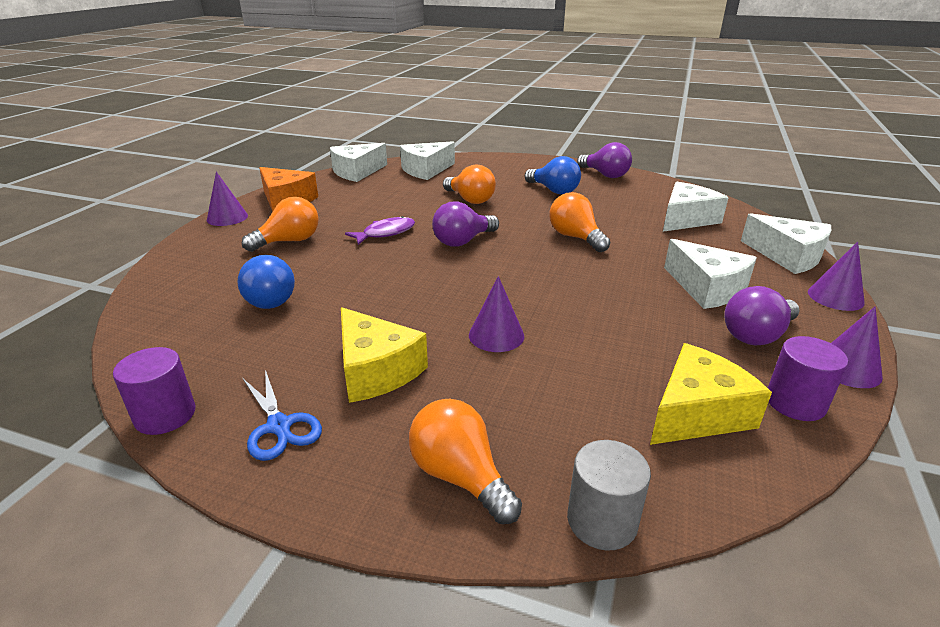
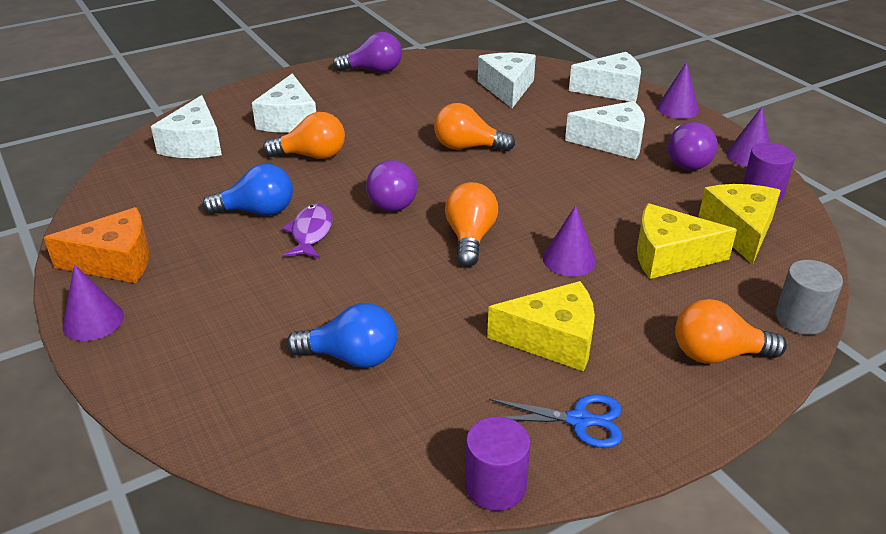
camera: 50 degrees left, 5 degrees up
(289, 241) = (236, 298): orange light bulb -> orange light bulb (470, 238)
(357, 172) = (118, 185): white cheese -> white cheese (289, 120)
(553, 190) = (364, 108): blue light bulb -> blue light bulb (257, 211)
(581, 385) = (669, 256): none -> yellow cheese

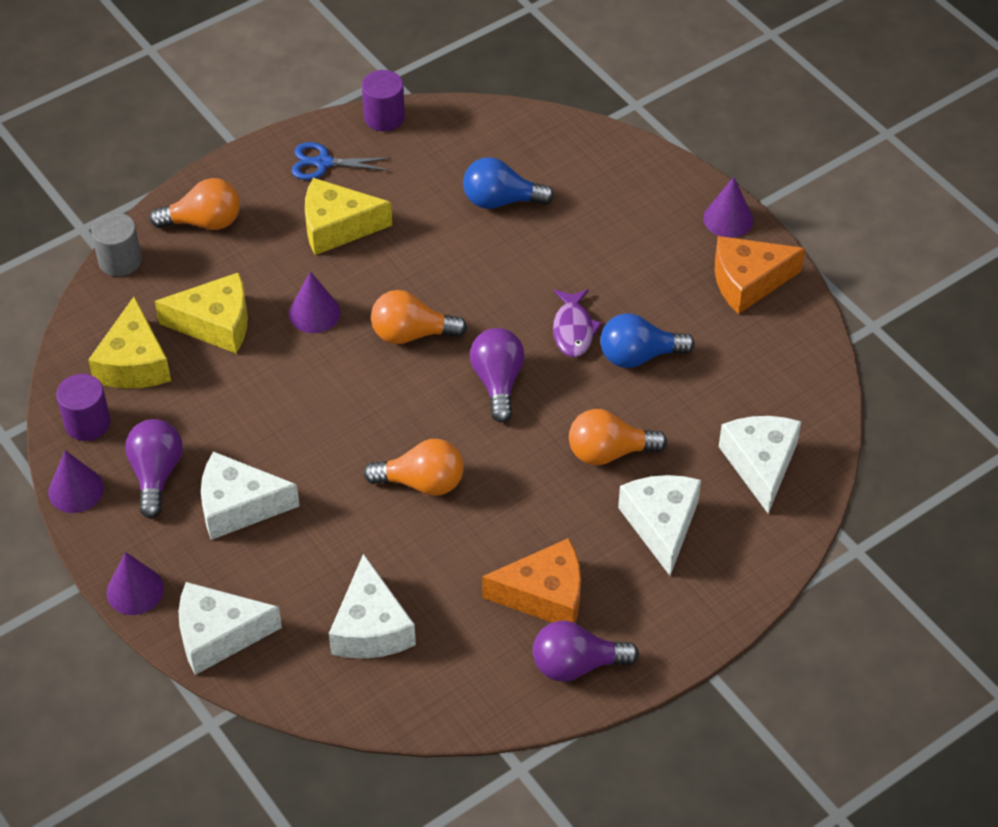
camera: 175 degrees right, 15 degrees up
(386, 95) = (544, 595): none -> orange cheese
(470, 238) = (411, 334): orange light bulb -> orange light bulb turned 90 degrees clockwise

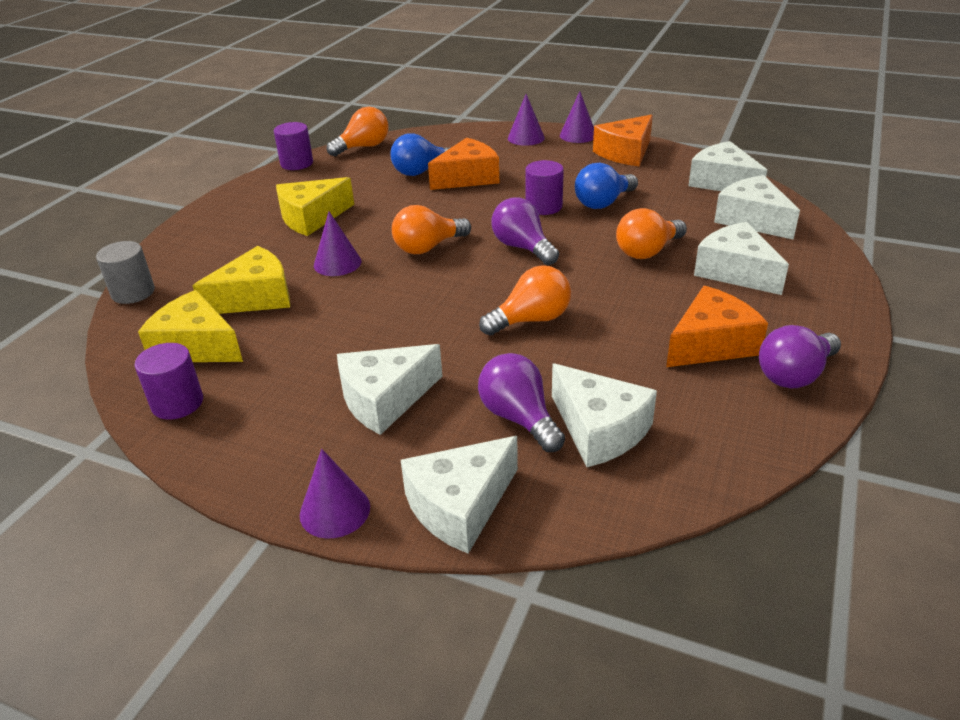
camera: 30 degrees left, 15 degrees down
(76, 490) = (201, 457): purple cone -> purple cone (526, 138)
(134, 363) = (196, 346): yellow cheese -> yellow cheese turned 150 degrees clockwise
(156, 474) = (281, 411): purple light bulb -> purple light bulb (519, 418)
(204, 222) = (195, 249): orange light bulb -> orange light bulb (363, 147)
(323, 163) = (270, 194): blue scissors -> none
(539, 238) = (468, 177): none -> orange cheese
(573, 330) = (544, 206): purple fish -> purple cylinder
(797, 390) = (722, 182): none -> white cheese

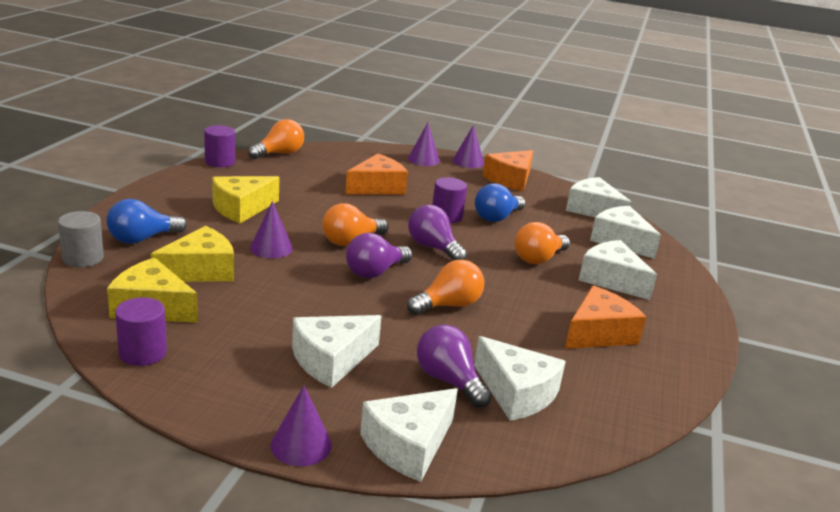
camera: 10 degrees left, 10 degrees down
(421, 171) = (335, 178): blue light bulb -> blue light bulb (142, 239)
(794, 375) = (666, 360): purple light bulb -> purple light bulb (375, 272)

